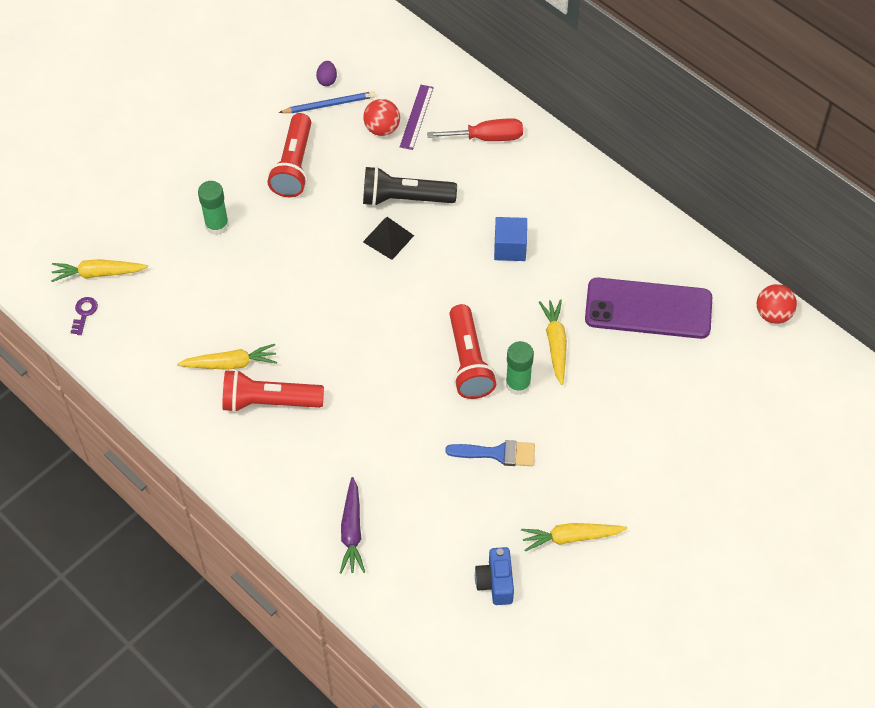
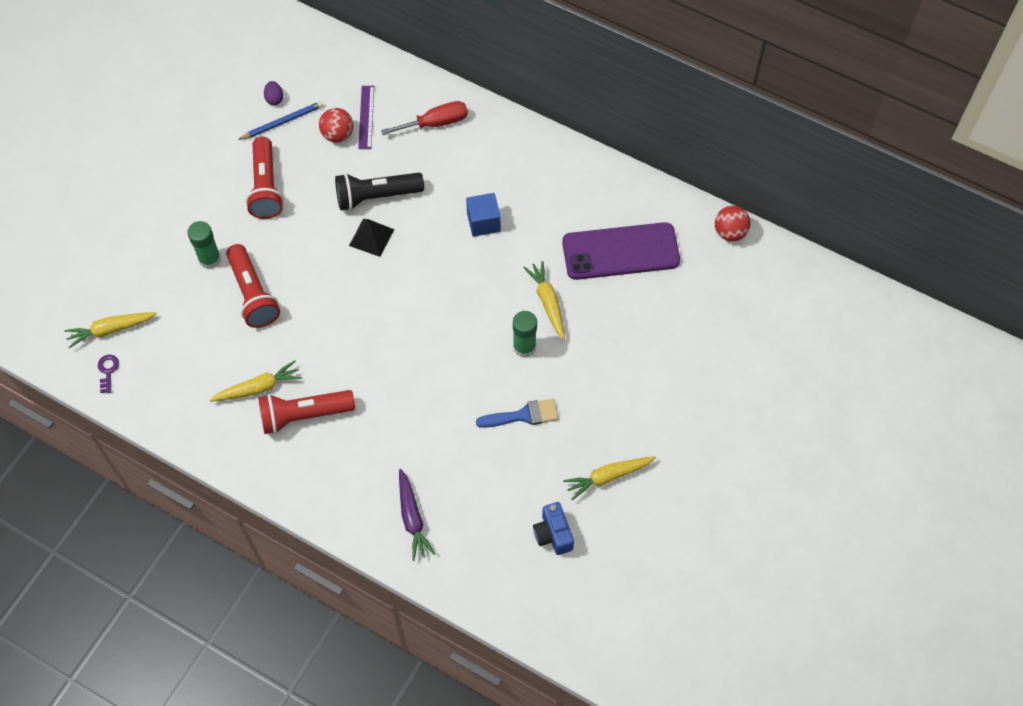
camera: 15 degrees left, 5 degrees up
(469, 362) = (475, 336): red flashlight -> red flashlight (253, 294)

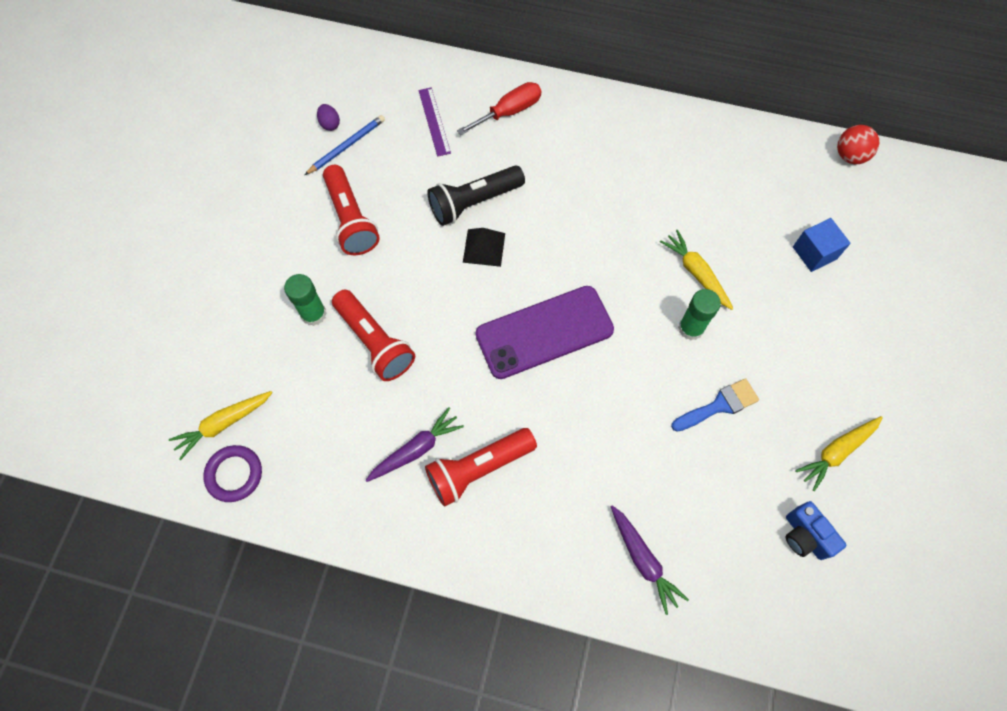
camera: 15 degrees left, 5 degrees up
(108, 371) = (234, 474): purple key -> purple ring
(258, 388) = (416, 449): yellow carrot -> purple carrot
(338, 135) = (410, 146): red ball -> none
(483, 222) = (597, 203): blue cube -> blue cube (814, 253)
(620, 252) = (749, 201): purple phone -> purple phone (544, 332)

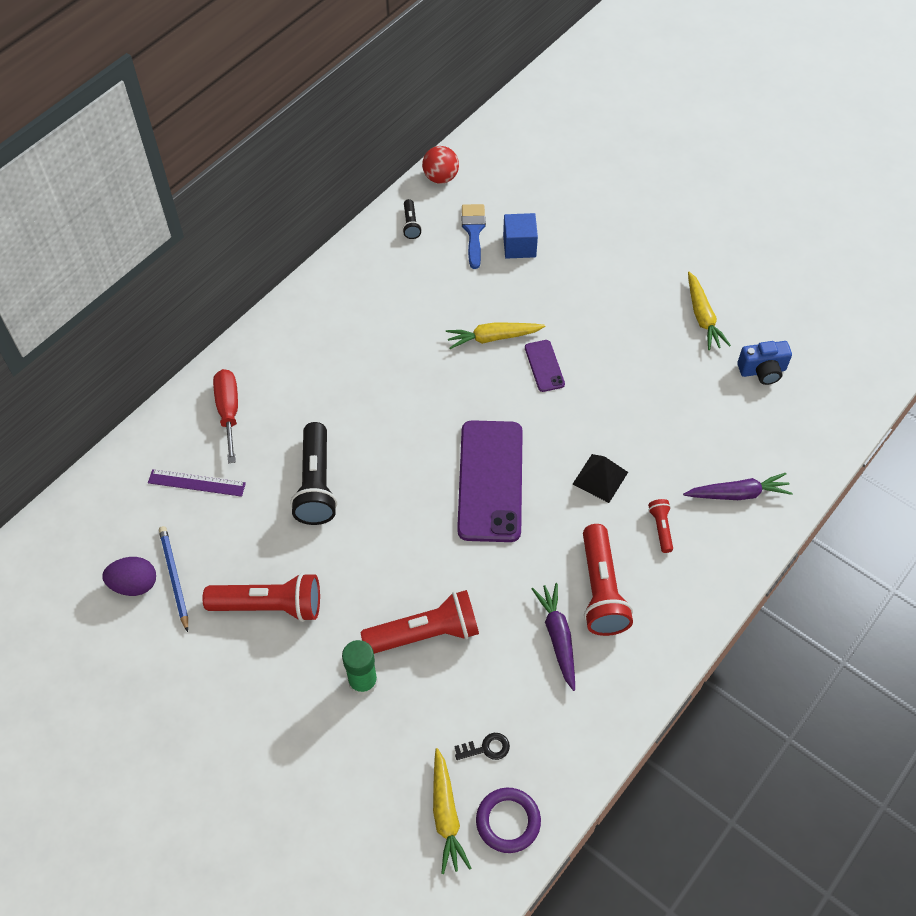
camera: 65 degrees left, 10 degrees down
(291, 431) = (486, 748): none -> black key
(330, 124) = (134, 584): purple egg -> purple egg, size x1.52
(484, 247) = (372, 495): black pyramid -> black pyramid (600, 478)
(568, 499) = (661, 528): none -> red flashlight
(691, 328) = (544, 366): green glue stick -> purple phone
(719, 405) = (625, 378): blue brush -> blue brush (473, 231)
(779, 155) = (411, 224): none -> black flashlight

